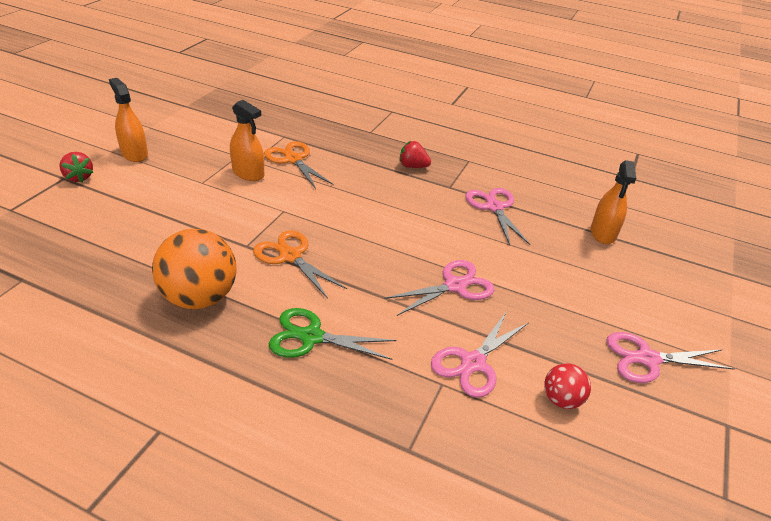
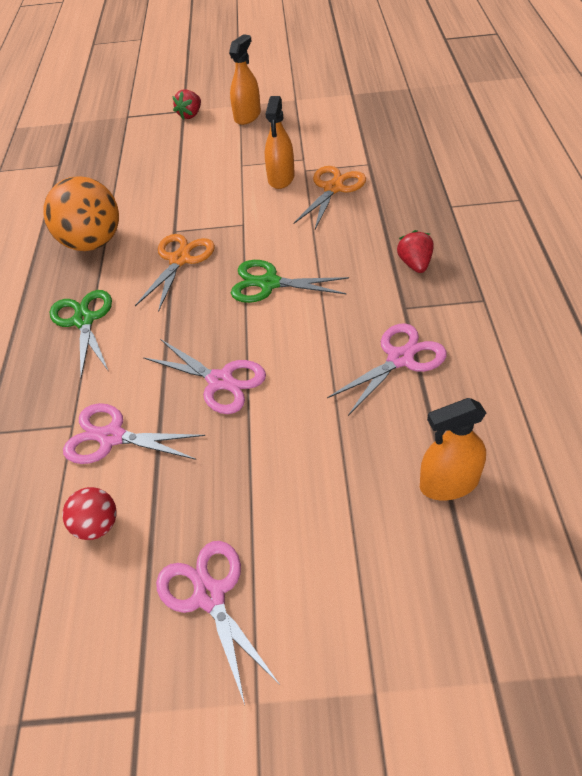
camera: 70 degrees right, 10 degrees up
(370, 226) = (269, 283): none -> green scissors

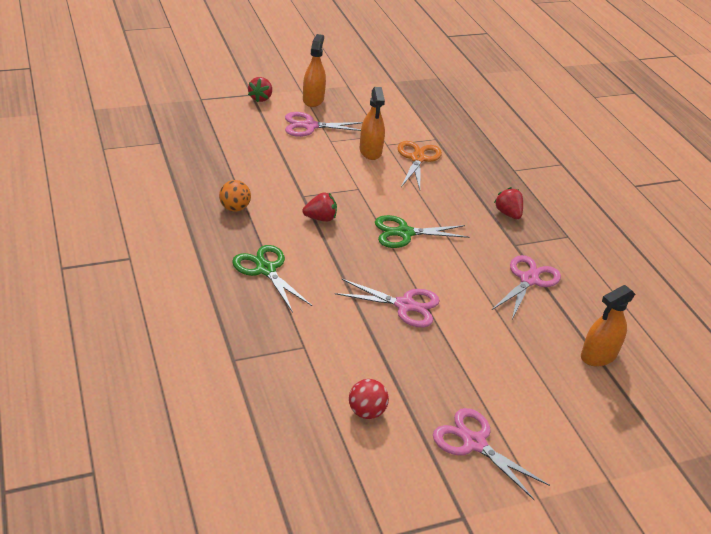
camera: 25 degrees left, 10 degrees down
(92, 243) = (235, 208): orange ball -> orange ball, size x0.51
(111, 437) = (341, 352): pink scissors -> pink scissors (309, 126)
(179, 259) = (320, 218): orange scissors -> red strawberry

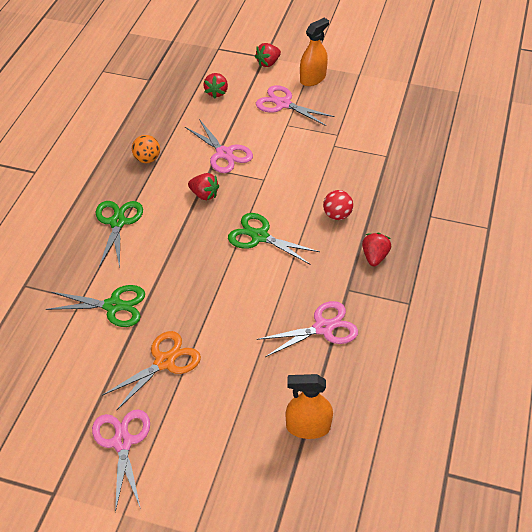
camera: 40 degrees right, 10 degrees up
(239, 134) = (216, 92): none -> red strawberry
(341, 339) = (114, 306): none -> green scissors
(366, 412) = (72, 374): red ball -> red ball (337, 215)
(370, 151) = (311, 147): orange spray bottle -> none
(405, 305) = (191, 301): pink scissors -> pink scissors (224, 154)
(417, 158) = (347, 169): orange scissors -> orange scissors (164, 361)

